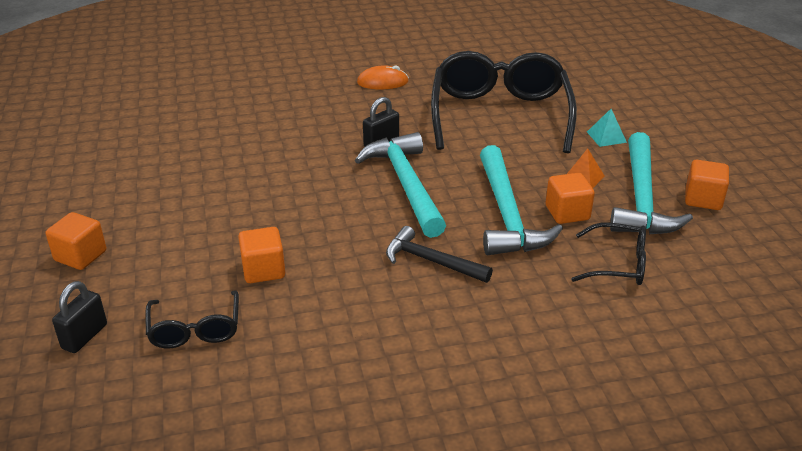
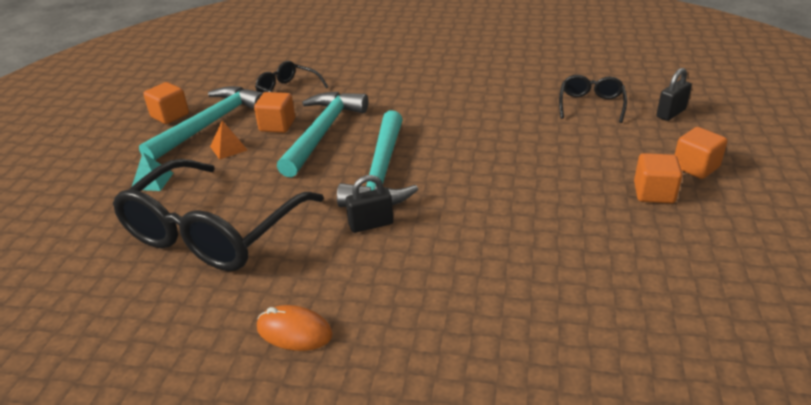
camera: 155 degrees left, 0 degrees up
(263, 270) = (535, 129): orange cube -> orange cube (654, 193)
(431, 261) = (407, 114): black hammer -> none

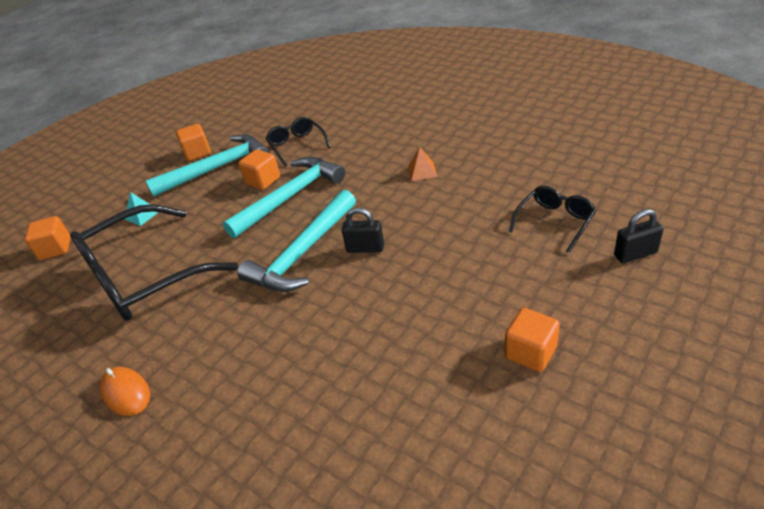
camera: 30 degrees right, 5 degrees up
(228, 148) = (212, 196): orange pyramid -> orange pyramid (422, 171)
(371, 224) = (254, 306): black padlock -> black padlock (365, 248)
(695, 167) = (604, 333): orange cube -> orange cube (55, 249)

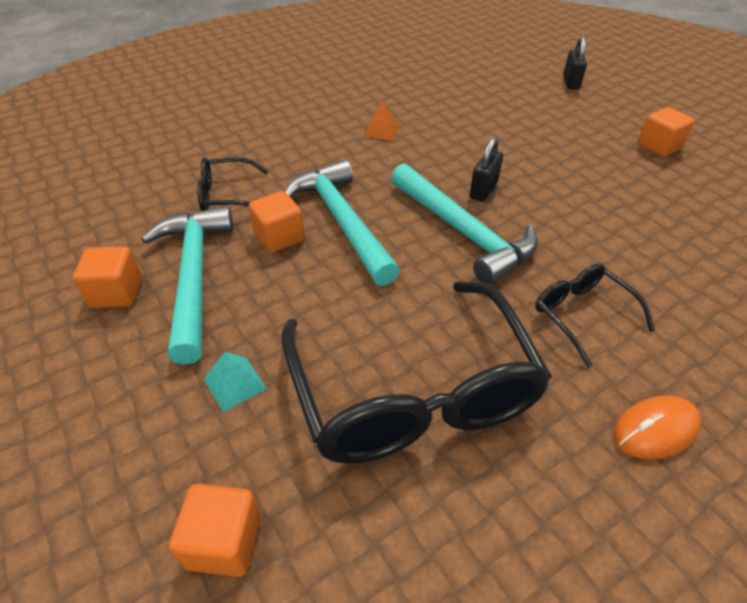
camera: 75 degrees left, 5 degrees up
(555, 222) = (513, 96): black glasses -> black glasses (581, 315)

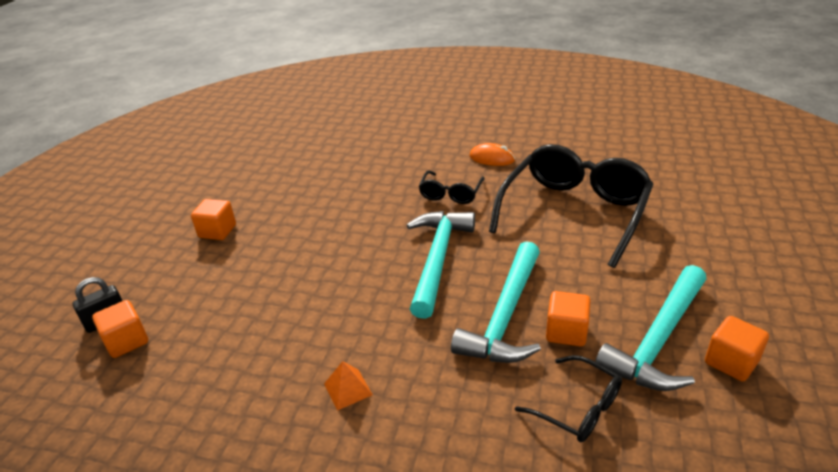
camera: 130 degrees left, 10 degrees down
(224, 542) = (706, 212): orange cube -> orange cube (127, 341)
(235, 383) = (667, 260): turquoise pyramid -> none
(483, 190) = (376, 275): black padlock -> none

